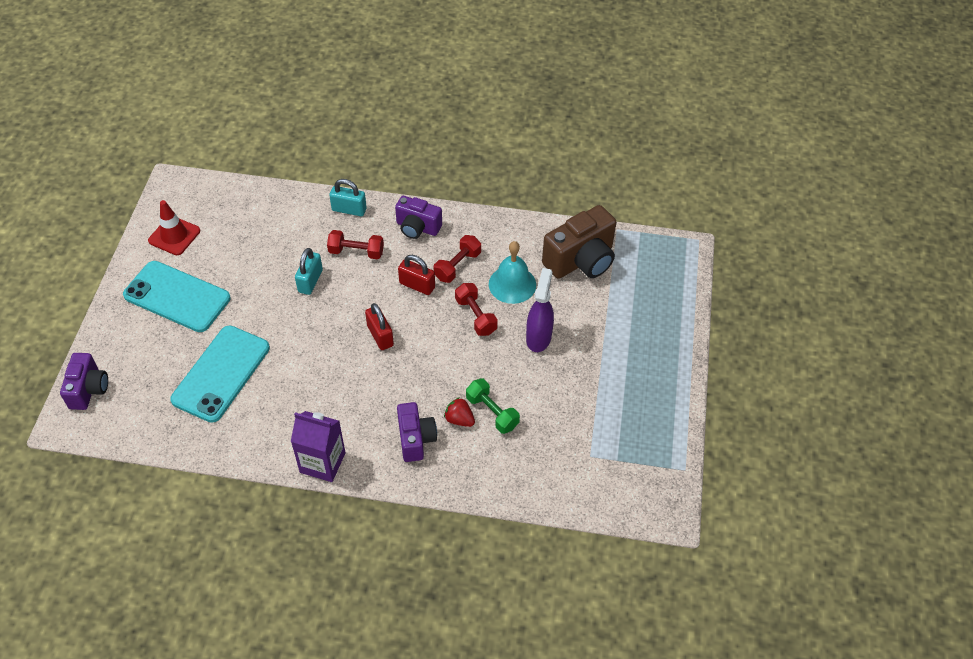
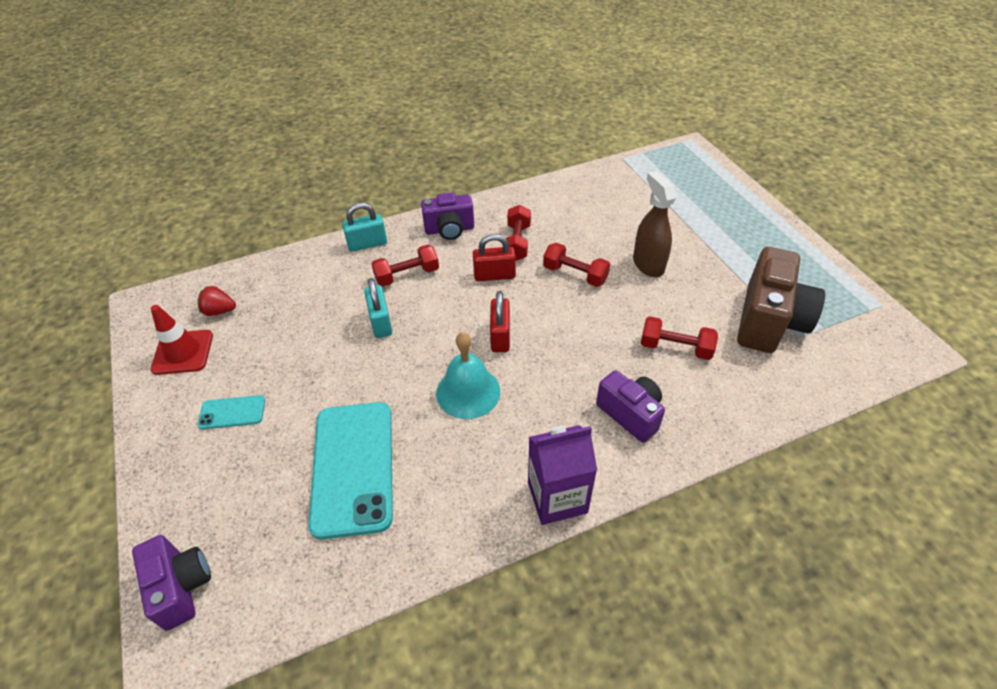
camera: 30 degrees left, 5 degrees down
(177, 297) = (232, 412): turquoise phone -> turquoise phone, size x0.46
(380, 336) = (500, 336): red padlock -> red padlock turned 60 degrees clockwise
(459, 419) = (652, 371): red strawberry -> red strawberry (219, 311)
(492, 412) = (675, 348): green dumbbell -> red dumbbell
(512, 284) = (580, 234): turquoise bell -> turquoise bell (468, 392)
(538, 337) = (648, 264): purple spray bottle -> brown spray bottle
(581, 260) = (619, 191): brown camera -> brown camera (768, 321)

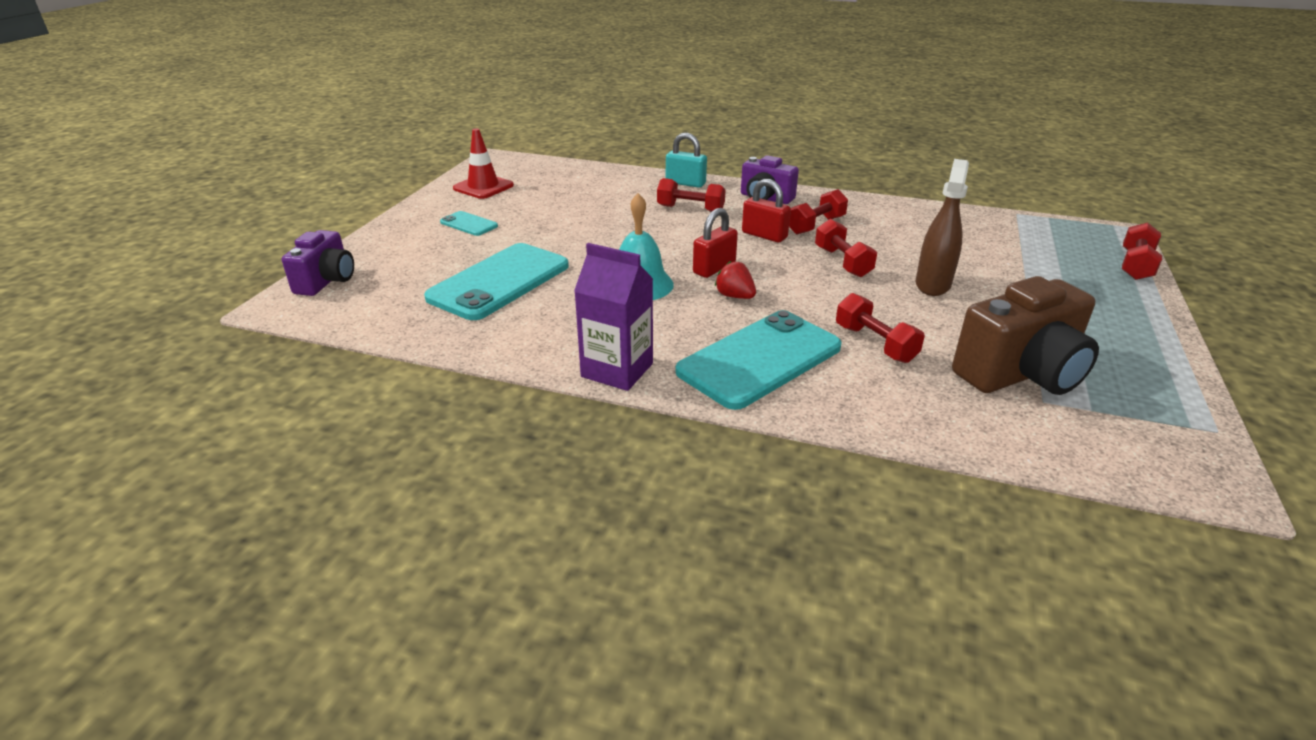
camera: 40 degrees right, 15 degrees down
(219, 311) = (533, 178): red strawberry -> red strawberry (735, 296)
(381, 322) = (631, 224): turquoise padlock -> none
(630, 414) = (760, 359): purple camera -> turquoise phone
(727, 178) = (1135, 265): none -> red dumbbell

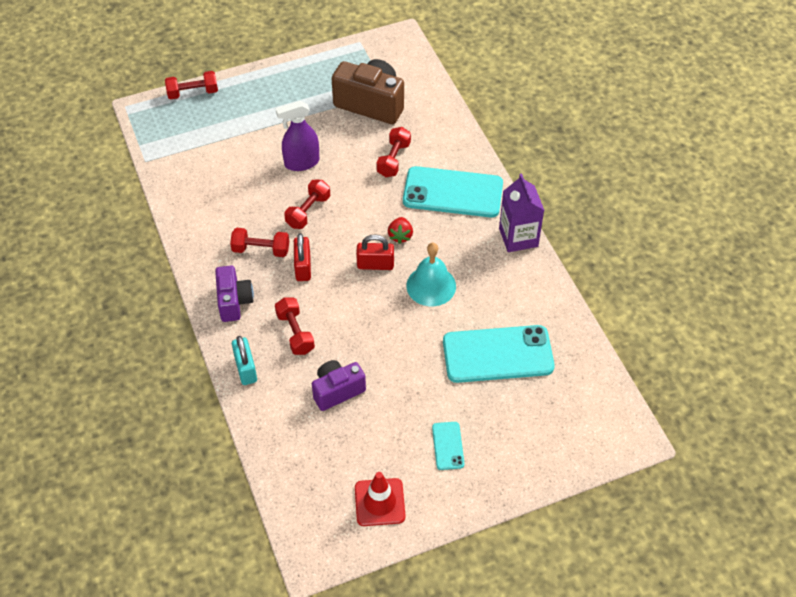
camera: 130 degrees left, 20 degrees up
(326, 281) = (592, 445): purple camera -> purple camera (337, 391)
(932, 284) = (301, 163): brown spray bottle -> purple spray bottle

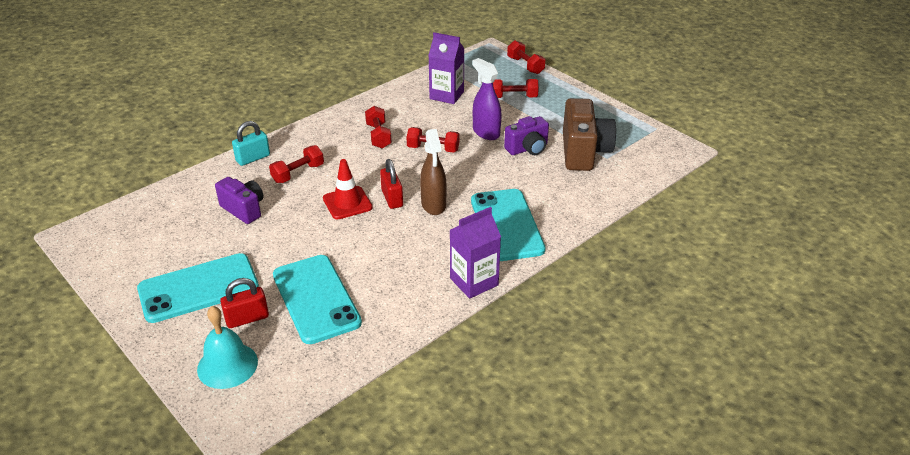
camera: 70 degrees right, 15 degrees down
(213, 173) = (446, 95): none -> purple carton
(234, 301) = (318, 136): purple camera -> purple camera (527, 149)
(303, 267) = (370, 161): red padlock -> red padlock (247, 318)
(379, 502) = (131, 260): red traffic cone -> red traffic cone (347, 203)
(393, 159) = (524, 180): red dumbbell -> red dumbbell (514, 97)
(400, 236) = (433, 205): red strawberry -> brown spray bottle
(431, 286) = (383, 236): turquoise bell -> turquoise bell (227, 365)
(448, 446) = (198, 288): turquoise phone -> turquoise phone, size x2.17

